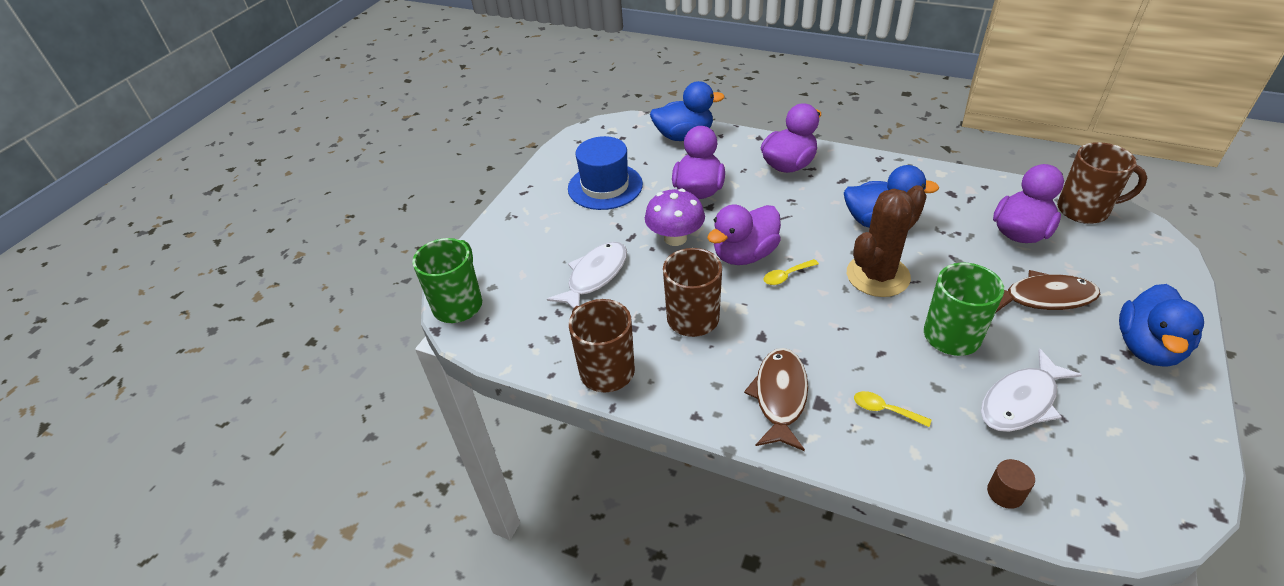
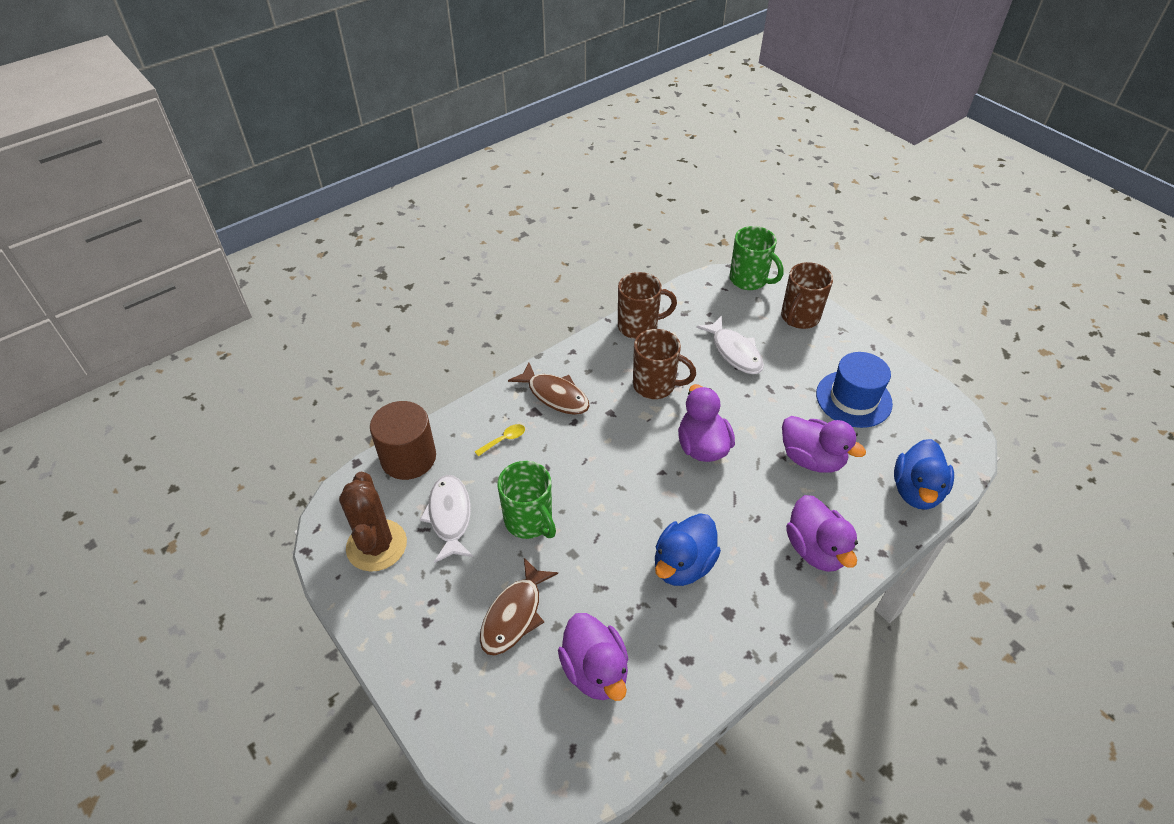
camera: 115 degrees right, 5 degrees up
(675, 238) = (751, 414): purple mushroom -> none
(786, 276) = (660, 459): yellow spoon -> none
(877, 276) = (619, 517): brown cactus -> brown cactus (376, 545)
(1005, 493) = (408, 458): brown cylinder -> brown cylinder, size x2.32
(1084, 210) = (584, 764): brown mug -> brown mug (799, 317)
(1147, 347) = (419, 640): blue duck -> none

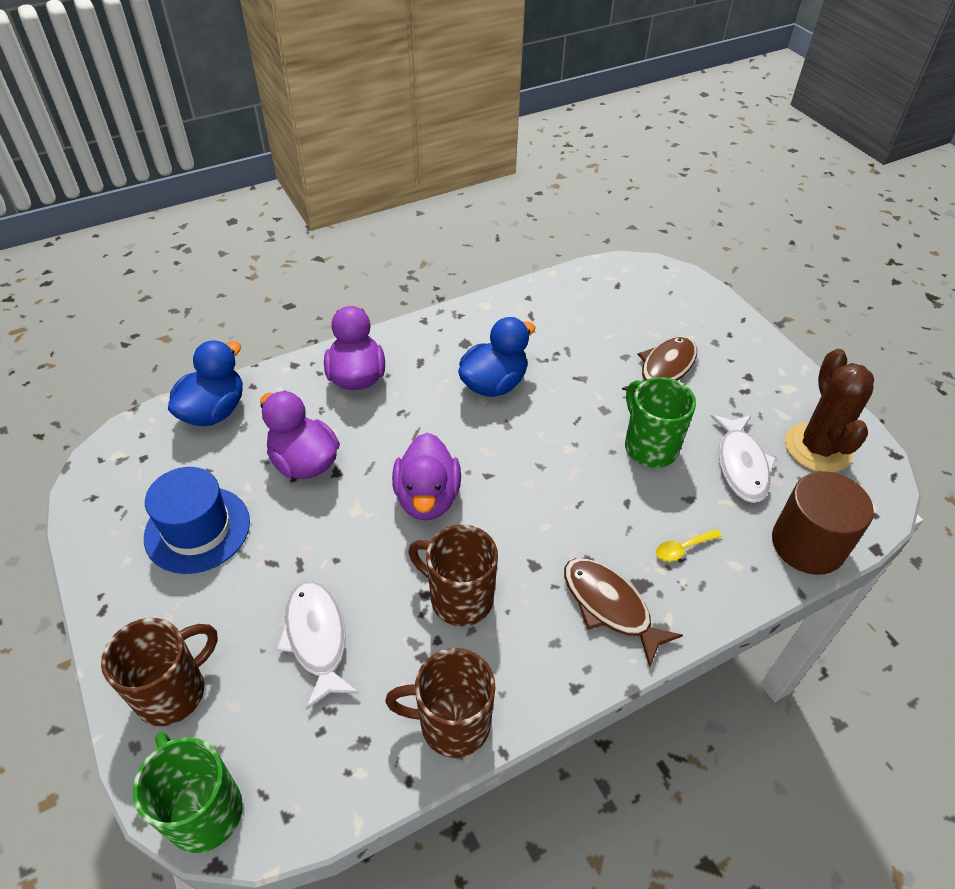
camera: 170 degrees left, 0 degrees up
(595, 670) = (593, 324): purple duck -> none

